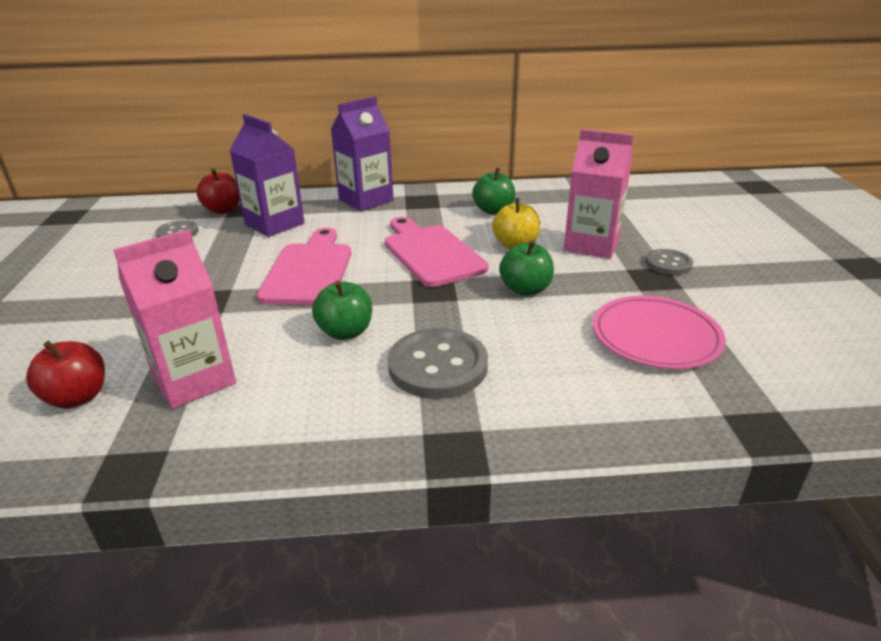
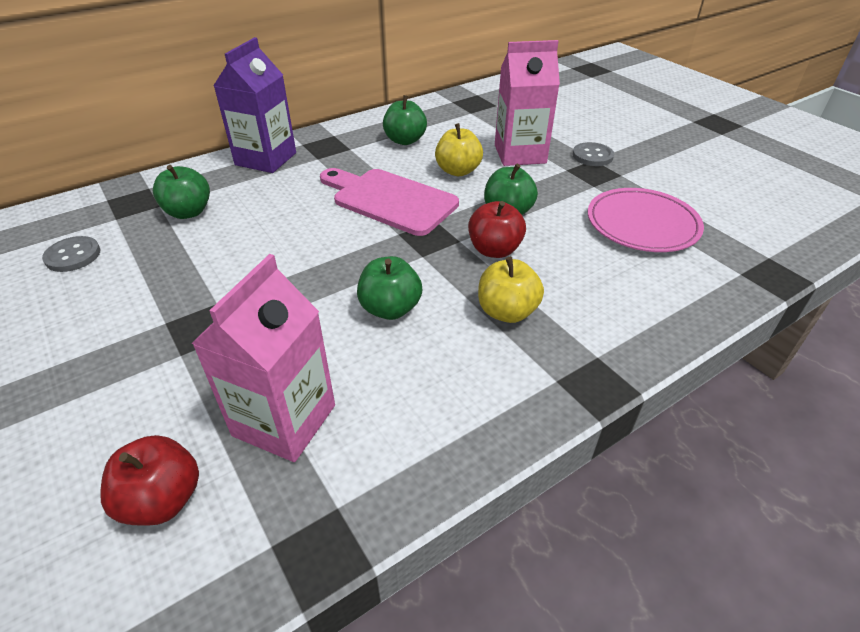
camera: 30 degrees left, 10 degrees up
(223, 210) = (104, 211): red apple -> red apple (494, 250)
(274, 224) = (188, 212): purple carton -> green apple
(309, 270) = (285, 255): pink cutting board -> none
(438, 366) = (507, 312): grey button -> yellow apple

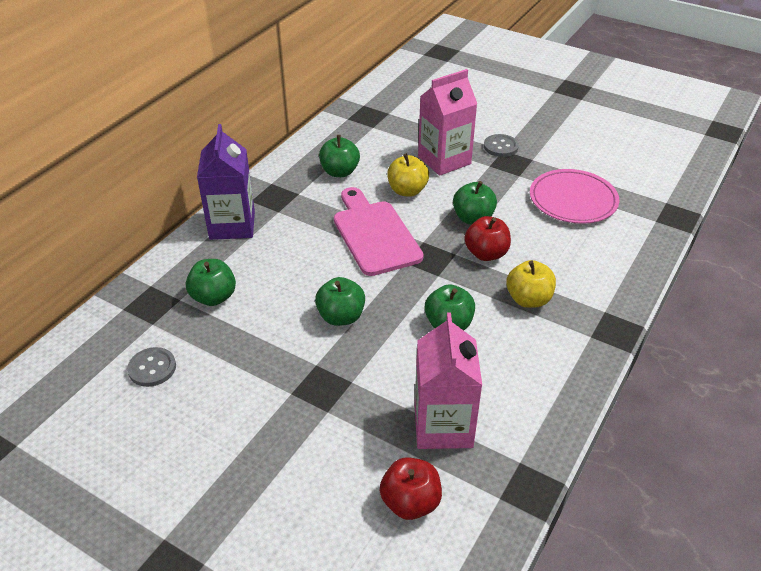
camera: 25 degrees left, 0 degrees up
(285, 265) = (341, 317): none -> green apple
(389, 200) = (374, 234): pink cutting board -> pink cutting board turned 60 degrees clockwise

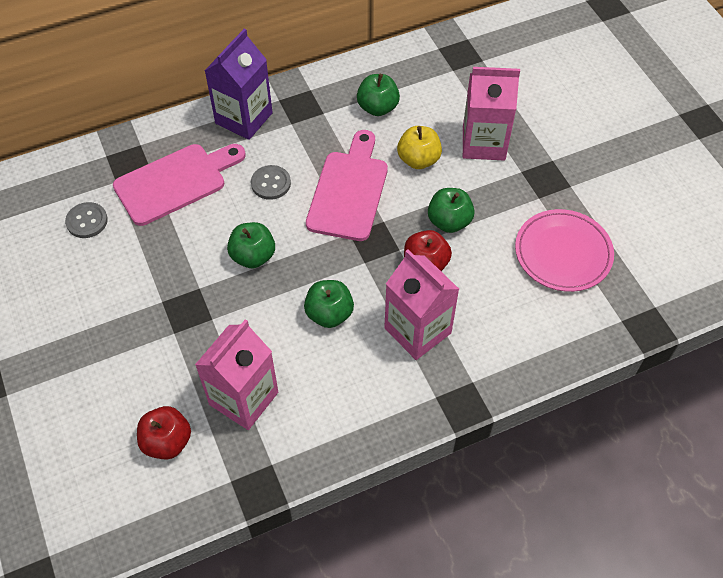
camera: 35 degrees right, 15 degrees up
(213, 297) = (175, 182): green apple -> pink cutting board
(500, 147) = (553, 155): grey button -> grey button (271, 183)
(528, 299) = (417, 330): yellow apple -> pink carton

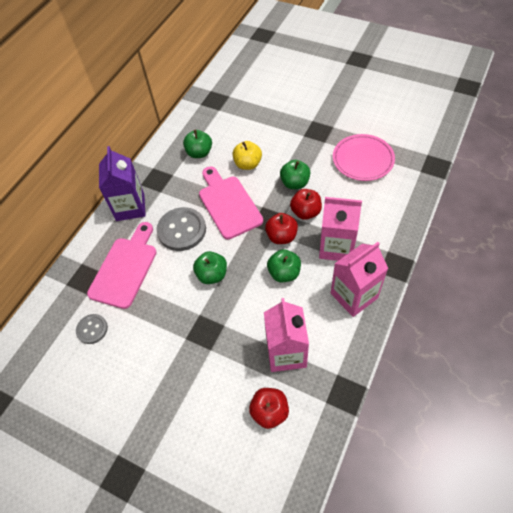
camera: 35 degrees left, 0 degrees up
(271, 183) = (182, 230): grey button -> grey button, size x1.75
(369, 271) = (281, 236): none -> red apple
(483, 143) = (271, 134): pink carton -> pink carton (354, 295)

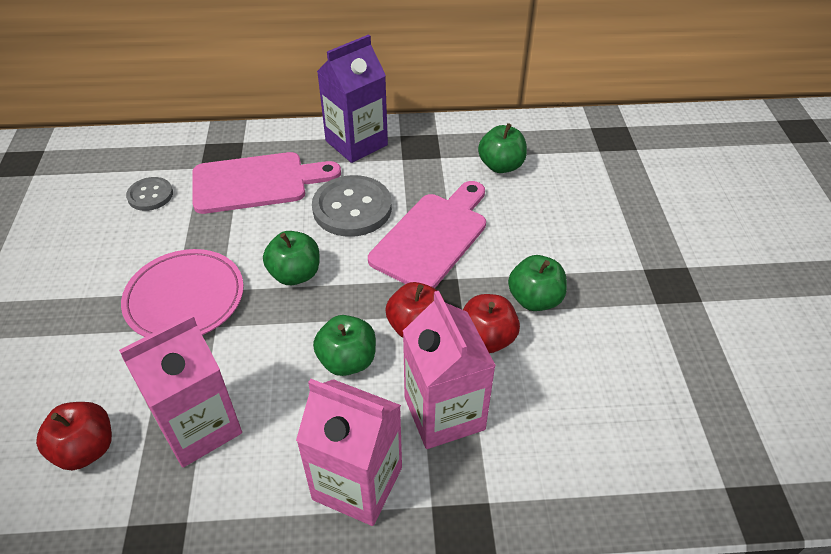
camera: 55 degrees right, 10 degrees down
(248, 164) = (525, 226): yellow apple -> none
(363, 159) = (667, 375): pink plate -> pink plate (185, 298)

